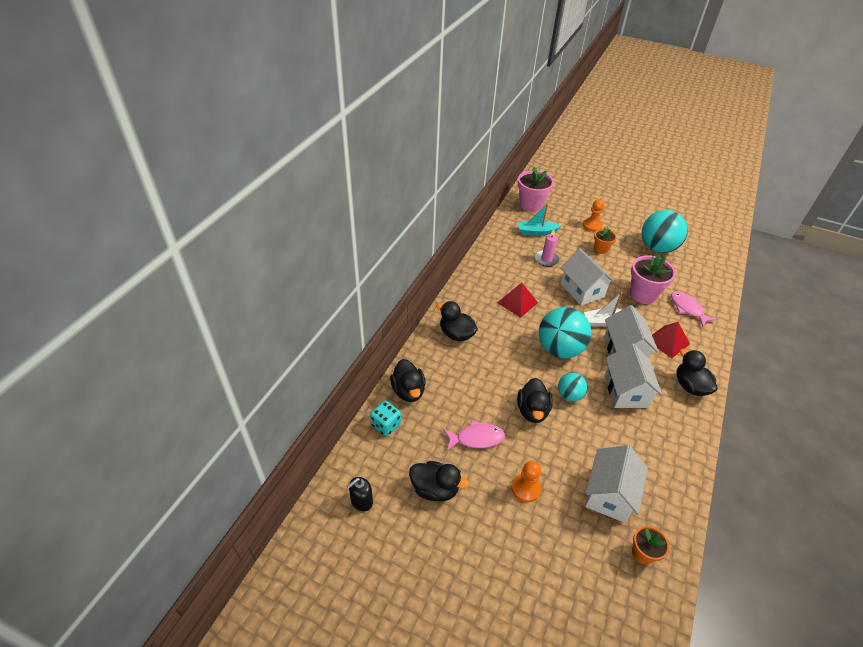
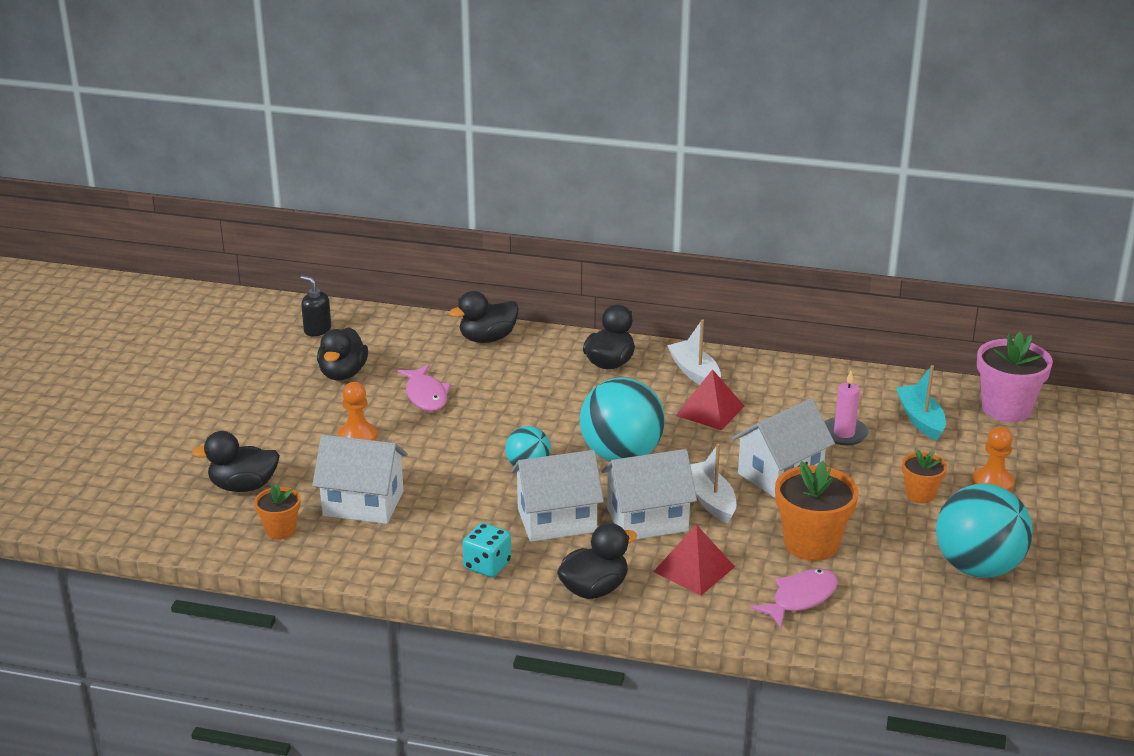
camera: 80 degrees right, 15 degrees down
(386, 425) = (427, 330): turquoise dice -> turquoise dice (487, 565)
(476, 300) = (695, 373): none -> white boat
(532, 411) = (487, 436): black duck -> black duck (243, 486)
(643, 294) = (811, 544): pink flower pot -> orange flower pot

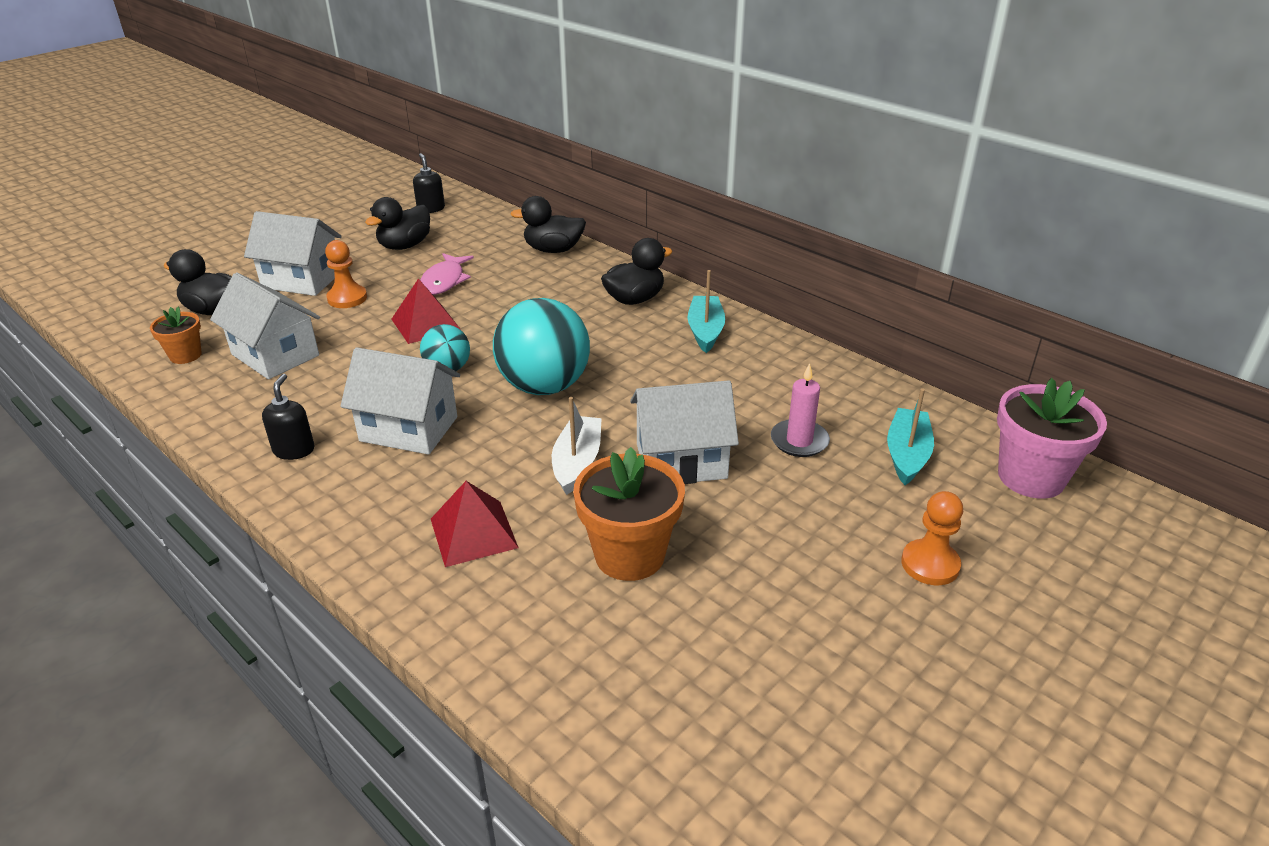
camera: 30 degrees right, 5 degrees up
(487, 565) = (294, 450): turquoise dice -> black soap dispenser
(594, 589) = (353, 514): black duck -> none
(647, 519) = (491, 460): white house -> white house (302, 280)
(695, 373) = (705, 331): white boat -> turquoise boat
(710, 410) = (680, 371): red pyramid -> red pyramid (426, 324)
(800, 598) = (545, 618): pink fish -> none
(920, 494) = (821, 544): orange flower pot -> none
(977, 567) = (805, 672): turquoise ball -> none

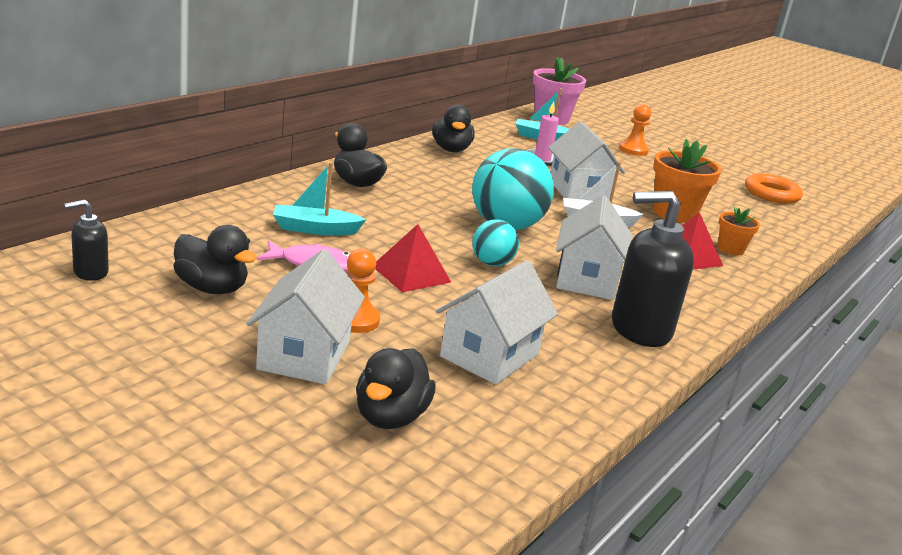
camera: 100 degrees left, 10 degrees down
(185, 355) = (506, 419): orange flower pot -> orange flower pot (730, 249)
(294, 450) = (640, 329): black soap dispenser -> black soap dispenser, size x1.99
(553, 250) = (245, 208): black duck -> black duck (451, 149)
(705, 331) = (409, 166): turquoise boat -> turquoise boat (315, 229)
(792, 754) = (771, 194): none -> orange ring

